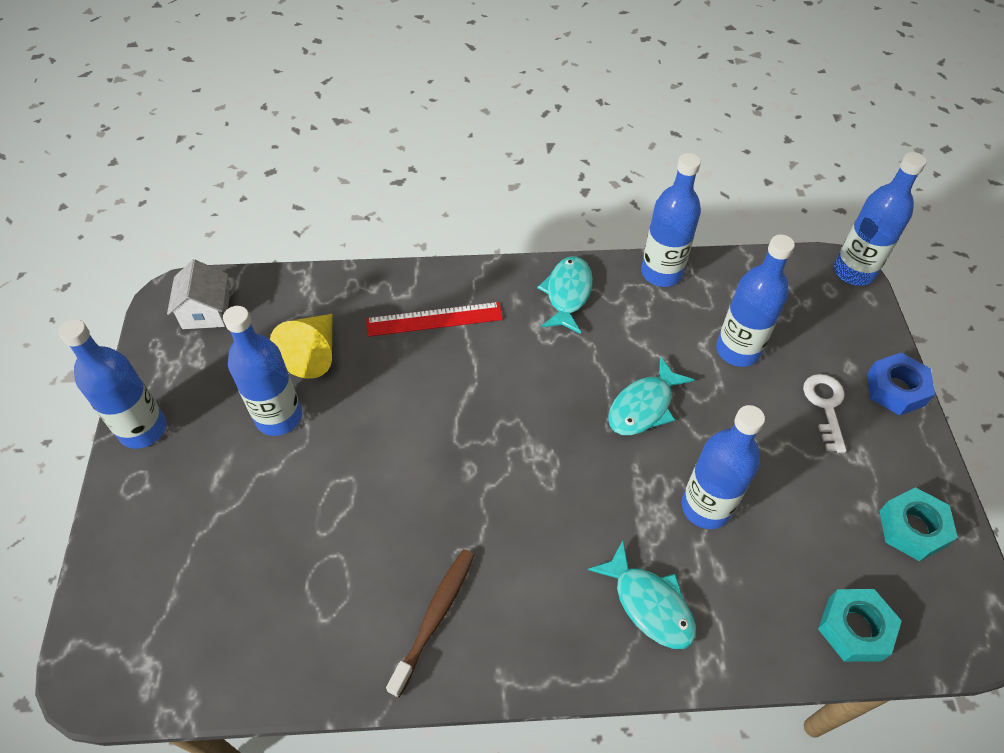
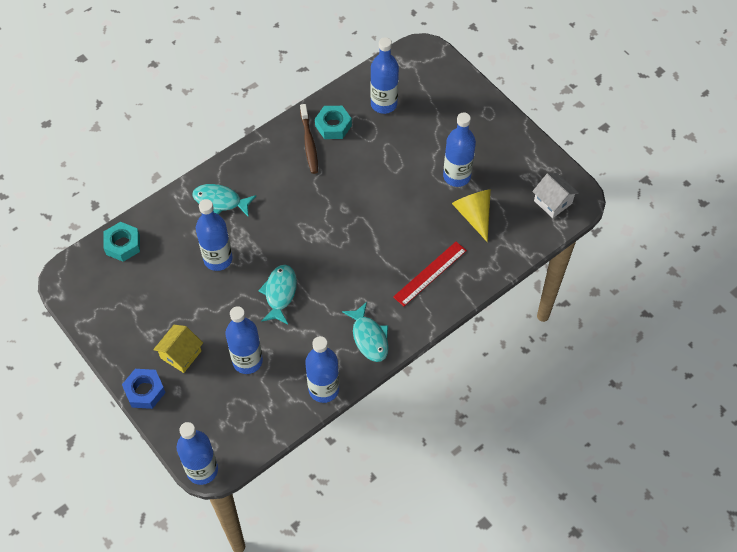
camera: 145 degrees right, 5 degrees up
(143, 429) = (512, 133): blue bottle -> blue bottle (384, 104)
(825, 406) = (181, 354): white key -> yellow house
(912, 528) = (110, 309): turquoise nut -> turquoise nut (333, 126)

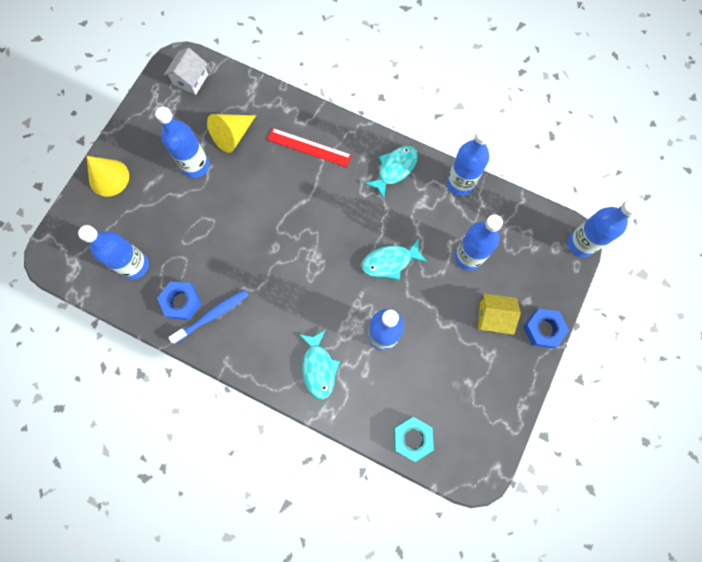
camera: 115 degrees left, 15 degrees up
(309, 143) = (212, 315): brown toothbrush -> blue toothbrush
(333, 126) = (181, 302): turquoise nut -> blue nut
(477, 109) = (109, 177): none -> yellow cone

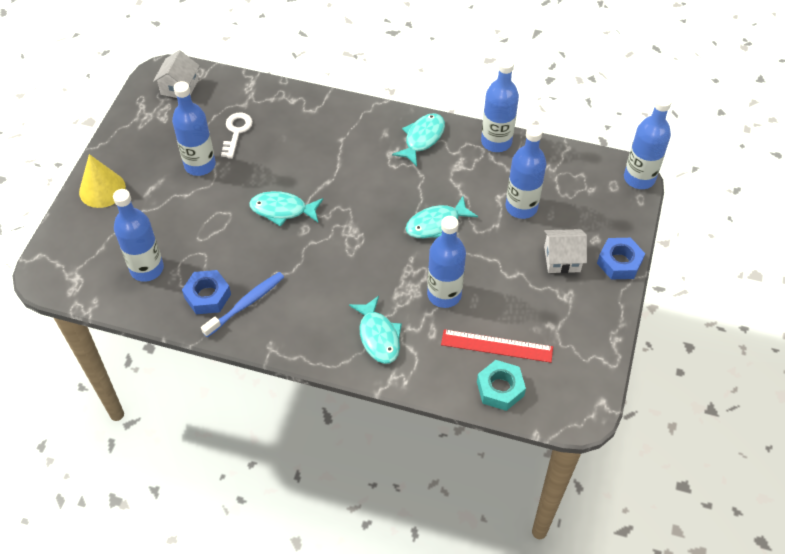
camera: 10 degrees left, 20 degrees down
(232, 136) = (236, 132): yellow cone -> white key
(259, 225) = (282, 210): none -> turquoise fish
(309, 147) = (324, 131): red ruler -> red ruler (497, 346)
(493, 317) = (562, 259): yellow house -> white house

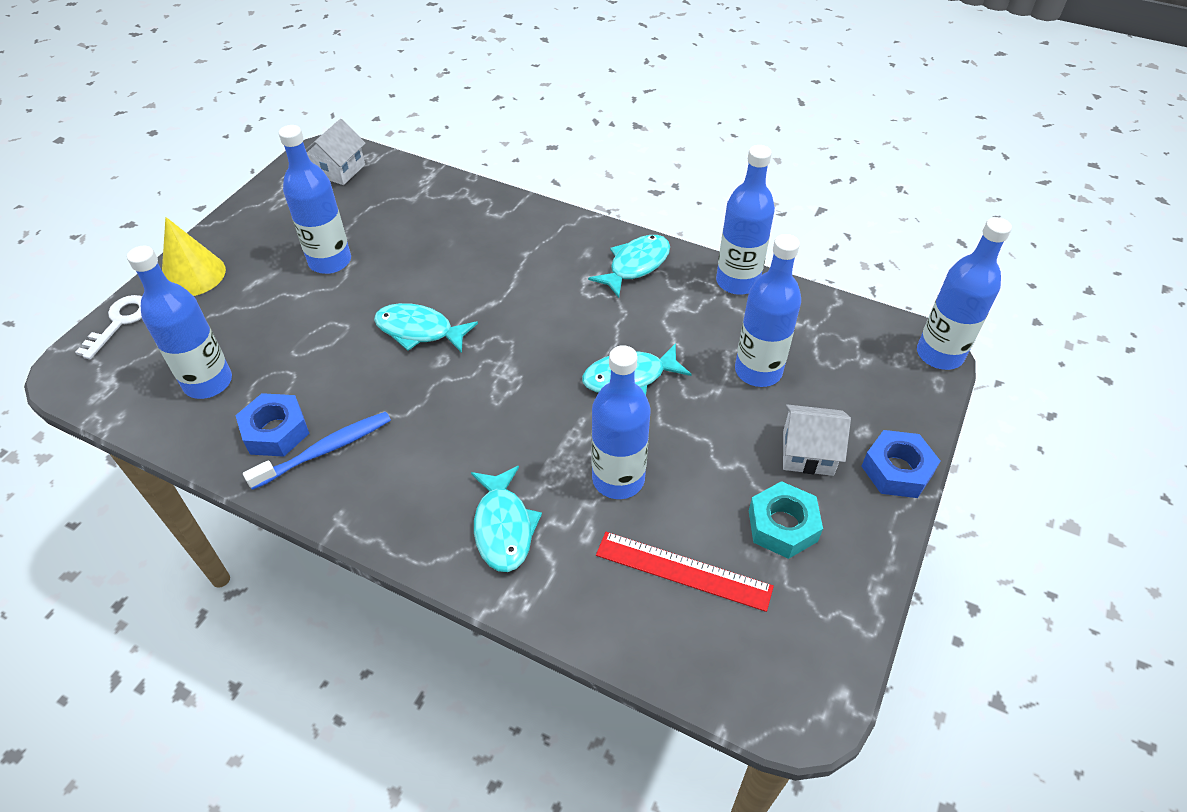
camera: 10 degrees right, 5 degrees down
(236, 132) = (391, 228): white key -> white key (120, 322)
(500, 389) = (675, 642): turquoise nut -> turquoise nut (782, 525)

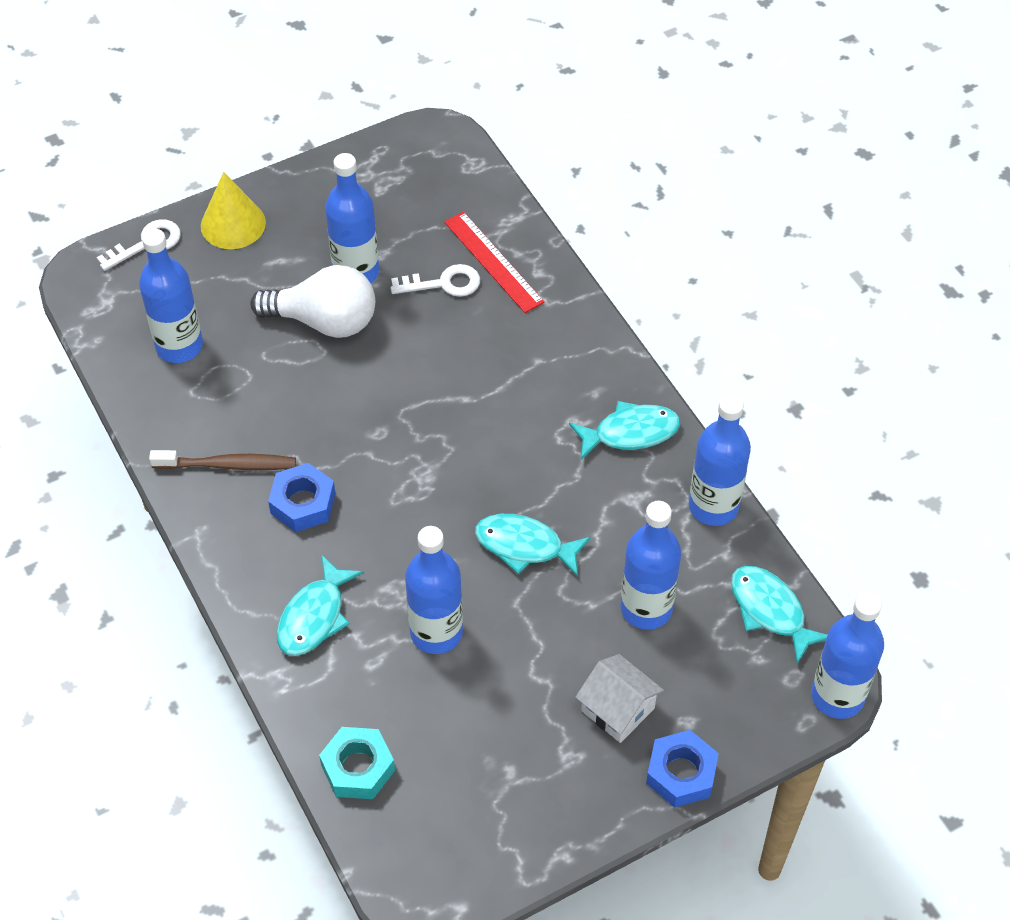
camera: 35 degrees right, 5 degrees up
(276, 431) = (202, 425): blue nut -> blue nut (303, 503)
(325, 450) = (228, 465): blue toothbrush -> brown toothbrush
(329, 305) = (324, 321): none -> white light bulb
(339, 170) = (436, 165): white house -> none
(409, 238) = (443, 283): none -> white key
(419, 331) = (381, 392): turquoise fish -> turquoise fish (770, 611)
(683, 570) = (423, 740): red ruler -> red ruler (493, 262)
(782, 525) = (535, 756): turquoise nut -> turquoise nut (358, 768)

